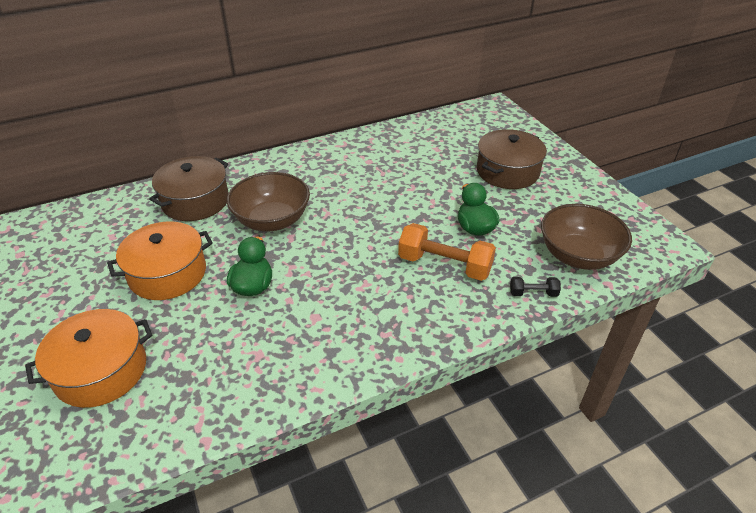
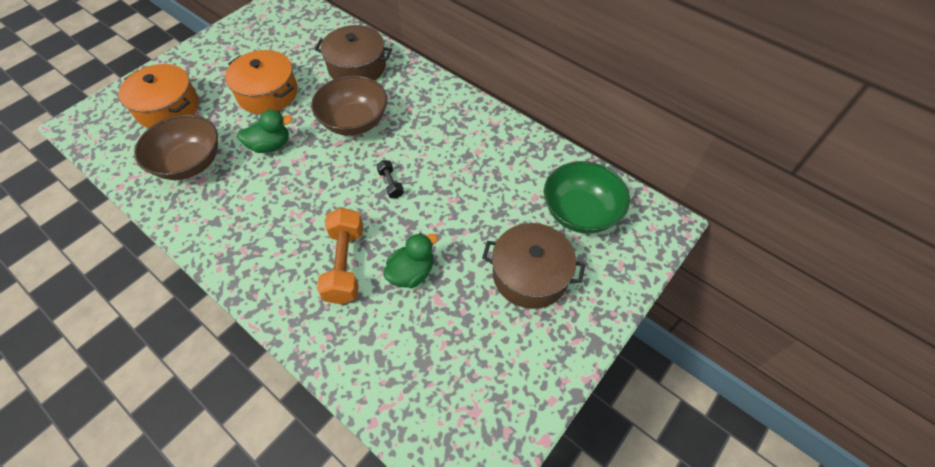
camera: 65 degrees right, 15 degrees up
(464, 134) = (580, 212): none -> green bowl
(533, 293) = (331, 351): black dumbbell -> black dumbbell (391, 184)
(578, 256) = (408, 382): brown bowl -> brown bowl (190, 163)

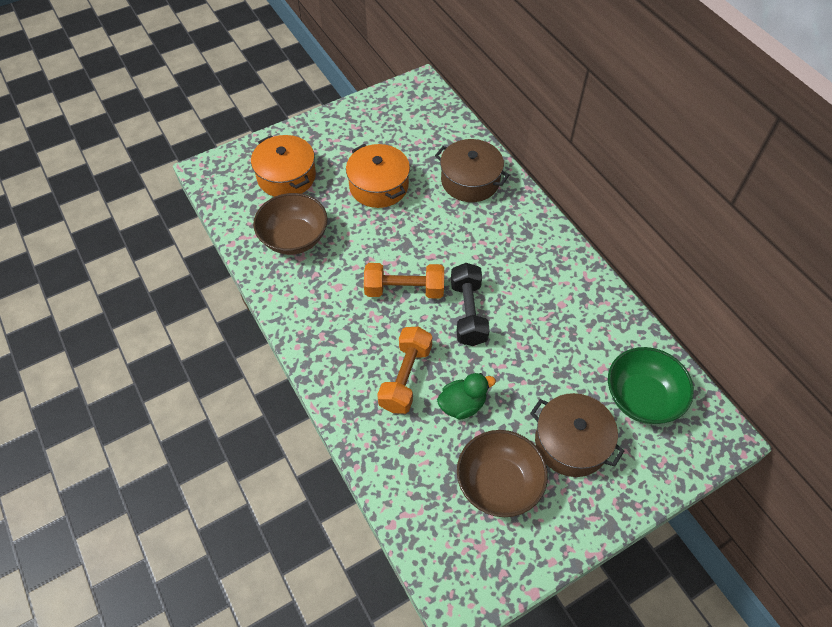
camera: 20 degrees right, 0 degrees up
(270, 145) = (368, 241): green duck -> none
(320, 180) = (404, 290): none -> orange dumbbell
(354, 122) = (452, 239): brown bowl -> brown bowl (498, 483)
(391, 184) = (468, 313): black dumbbell -> black dumbbell, size x2.05

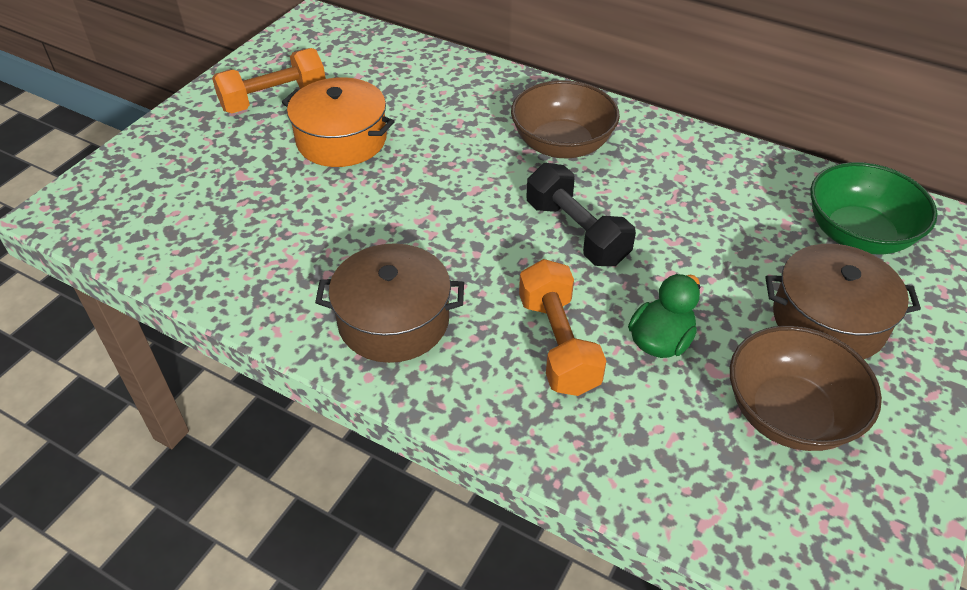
camera: 30 degrees left, 10 degrees down
(286, 176) = (196, 175): orange pot -> none
(294, 238) = (262, 243): brown bowl -> brown bowl (562, 145)
(404, 290) = (470, 241): orange dumbbell -> orange dumbbell (274, 99)
(470, 180) = (459, 93): brown pot -> brown pot (393, 320)

